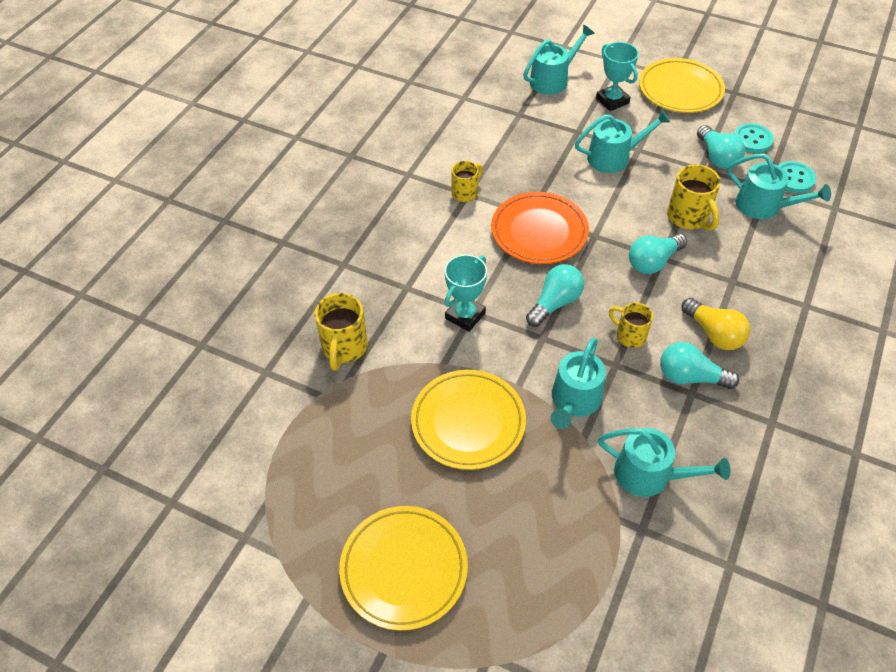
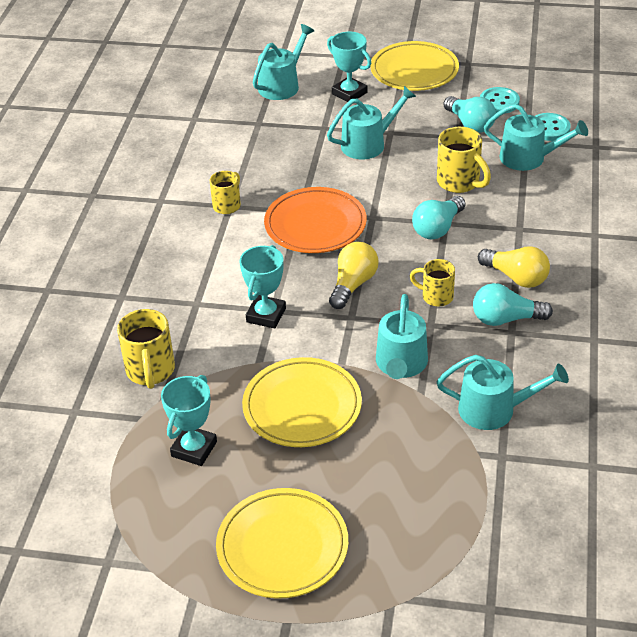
camera: 15 degrees left, 10 degrees down
(357, 440) = (194, 449): none -> turquoise trophy
(555, 303) = (353, 284): turquoise light bulb -> yellow light bulb

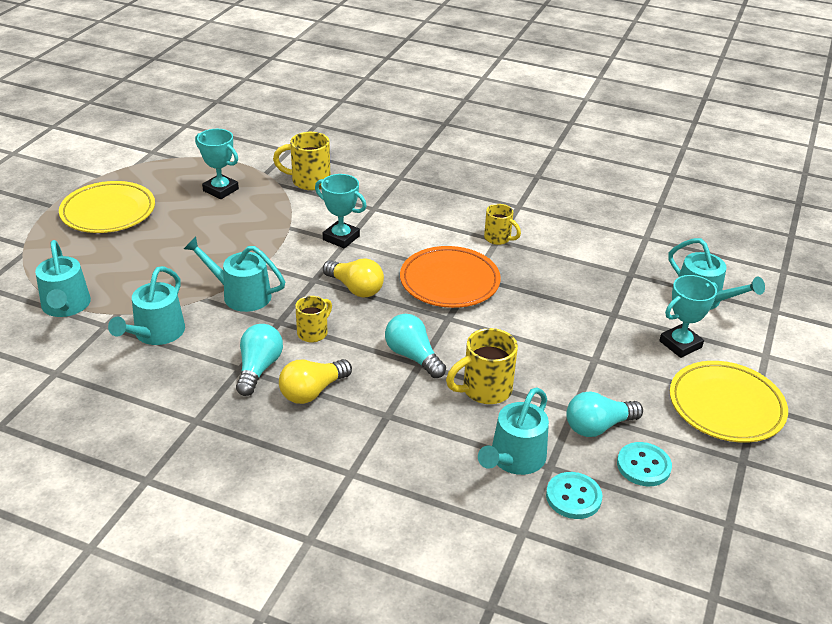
camera: 100 degrees right, 5 degrees down
(302, 407) = (228, 239): yellow plate -> none
(368, 144) = (575, 339): turquoise watering can -> turquoise watering can (66, 306)

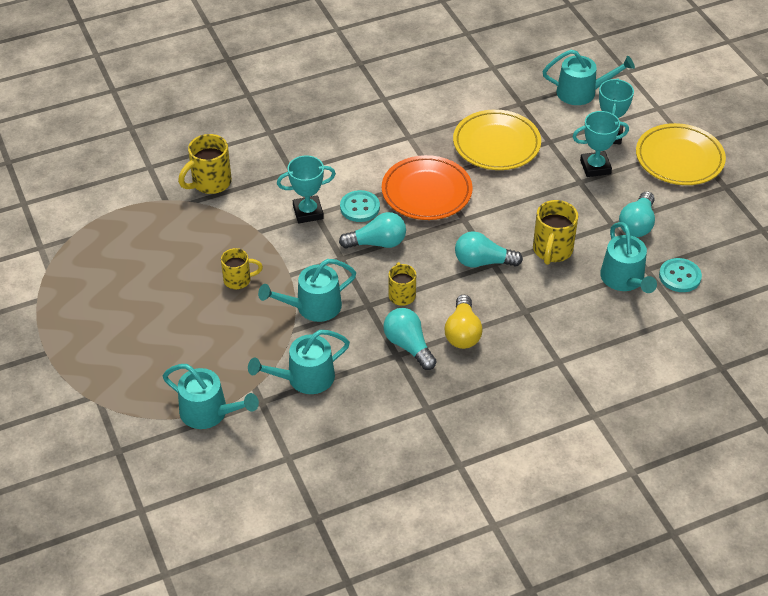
camera: 45 degrees left, 10 degrees up
(108, 212) = (103, 322): yellow plate -> yellow plate (496, 144)
(156, 333) = (305, 378): turquoise watering can -> turquoise watering can turned 90 degrees clockwise
(220, 190) = (156, 239): turquoise trophy -> turquoise trophy (595, 167)
(355, 288) = (377, 243): yellow light bulb -> turquoise light bulb
(498, 238) = (408, 135): yellow mug -> yellow mug (238, 280)
(643, 466) = (687, 229): turquoise button -> turquoise button (359, 207)

